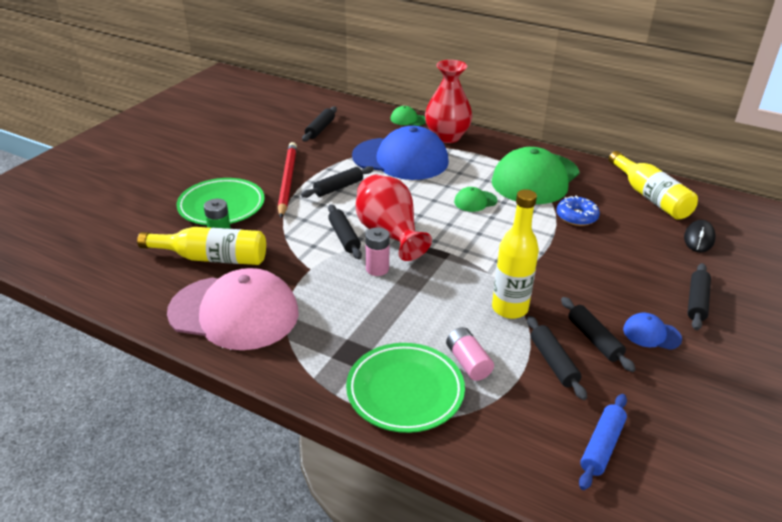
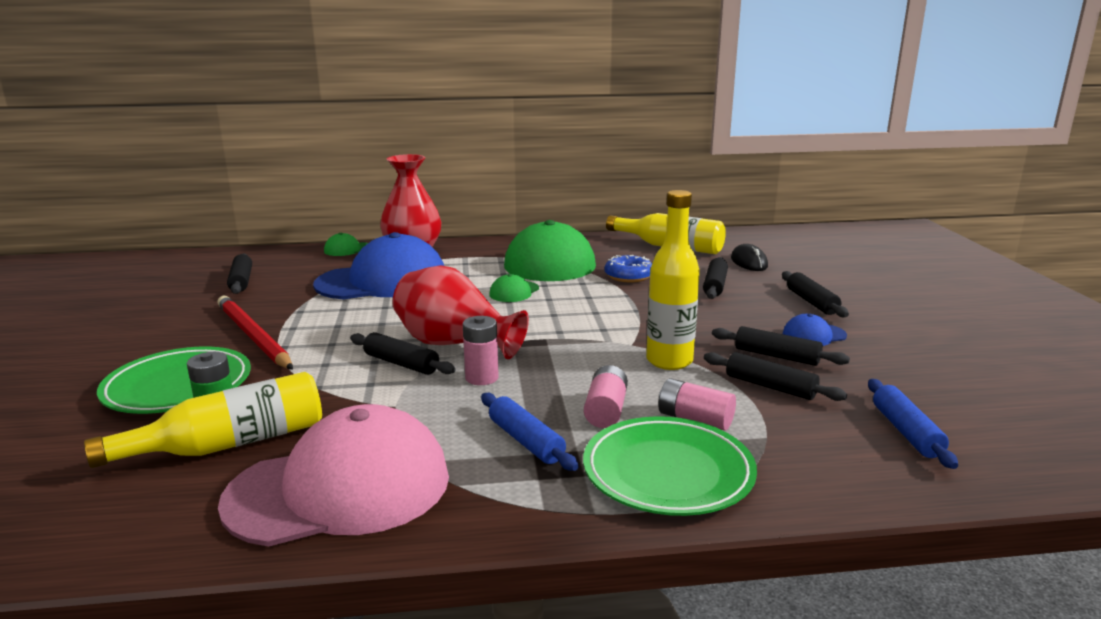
camera: 35 degrees left, 15 degrees down
(338, 188) = (334, 324): black rolling pin -> black rolling pin (715, 285)
(352, 328) = (526, 441): none -> blue rolling pin
(421, 329) = (605, 411): none -> pink battery

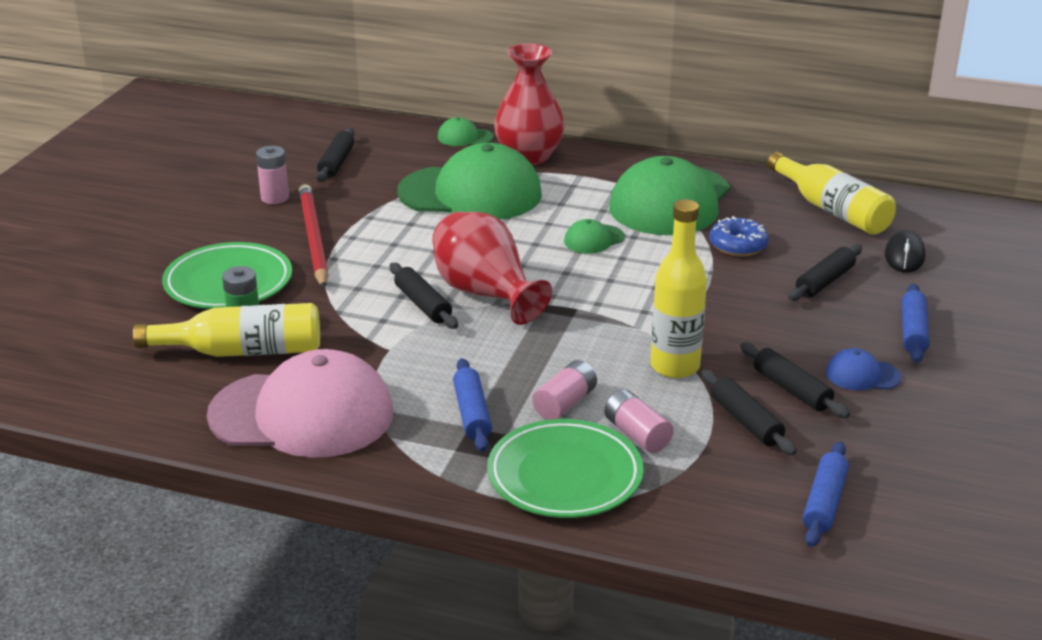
camera: 25 degrees right, 10 degrees up
(382, 281) = (470, 193): blue cap -> green cap
(482, 378) = (482, 339): pink battery -> pink battery (275, 198)
(811, 302) = (913, 331): black rolling pin -> blue rolling pin

